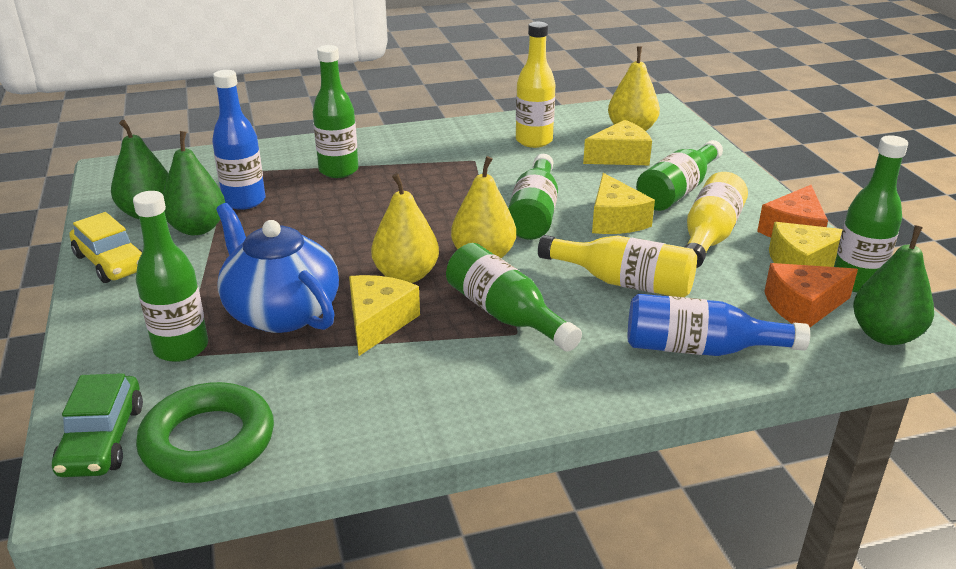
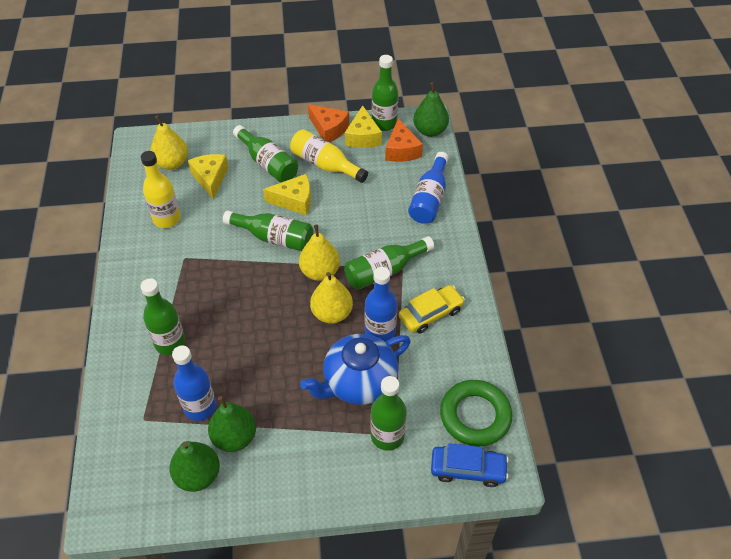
camera: 80 degrees left, 20 degrees up
(102, 439) = (468, 469): green car -> blue car
(111, 262) = (270, 493): yellow car -> yellow car (431, 314)
(378, 322) = (380, 332): yellow cheese -> blue bottle
(623, 282) = (364, 213): yellow bottle -> none

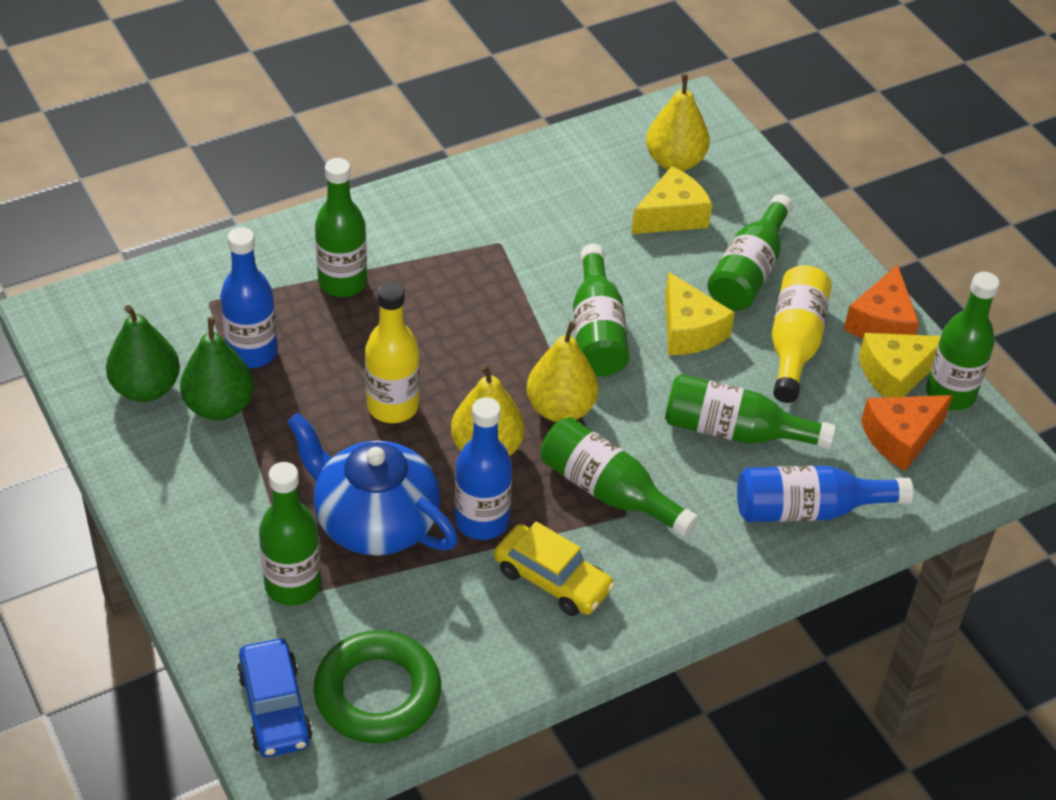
camera: 65 degrees right, 5 degrees down
(167, 219) = (561, 197): yellow bottle -> yellow bottle (393, 406)
(369, 207) = (735, 432): none -> green bottle
(430, 130) = (980, 465): green pear -> none

